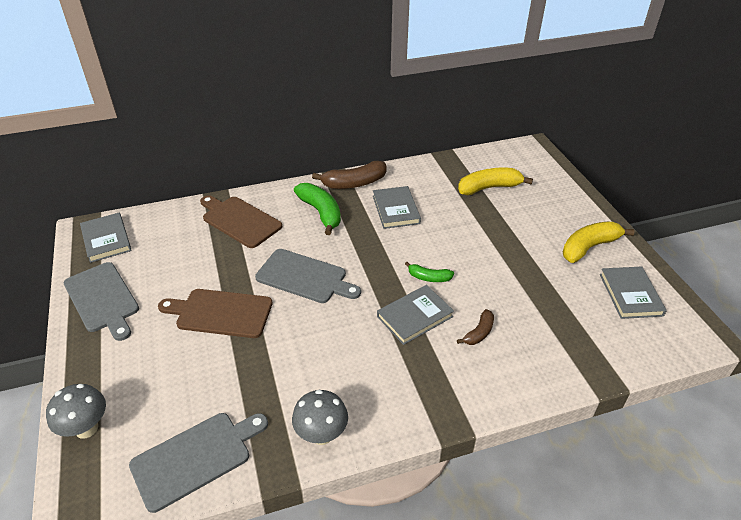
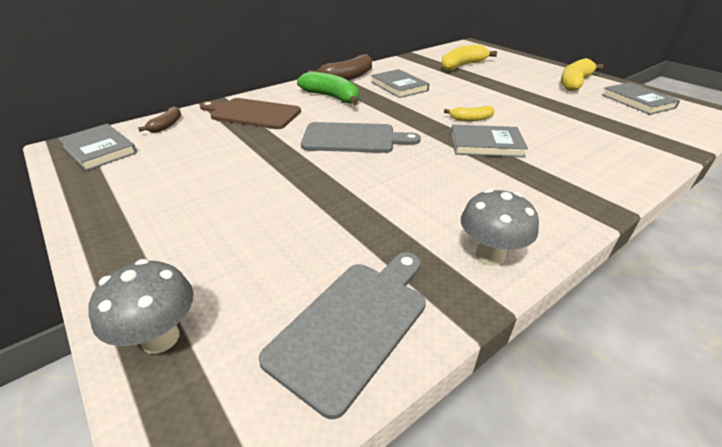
camera: 20 degrees left, 5 degrees down
(102, 299) = (119, 198): grey cutting board -> none
(220, 313) = (282, 180): brown cutting board -> none
(414, 316) = (486, 144): grey book -> grey book turned 60 degrees clockwise
(428, 277) = (470, 119): green banana -> yellow banana
(479, 333) = (554, 144): brown banana -> brown banana (166, 125)

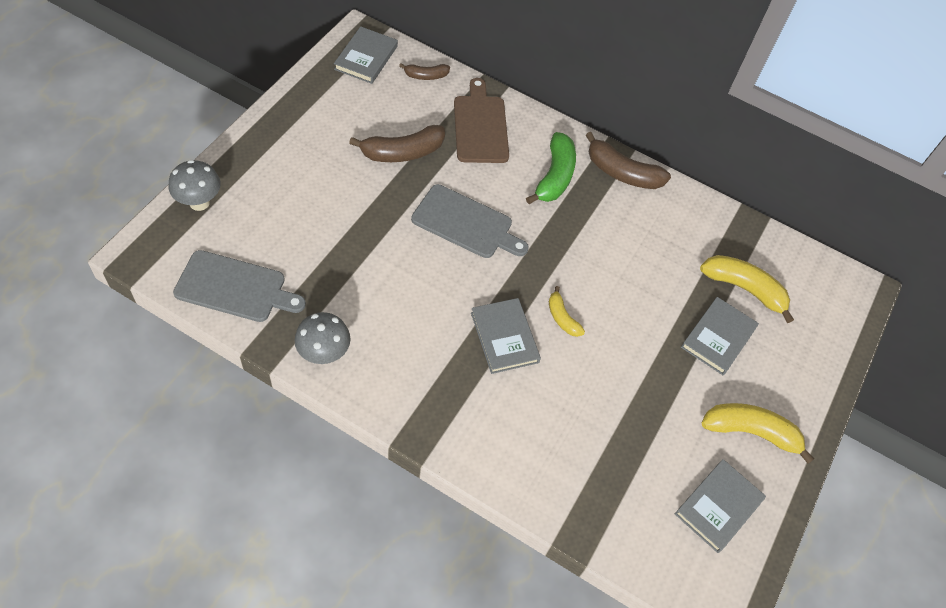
camera: 60 degrees right, 20 degrees up
(243, 153) = (402, 152): none -> brown banana
(353, 138) = (466, 223): grey cutting board -> grey cutting board turned 45 degrees counterclockwise
(399, 86) = (623, 231): grey book -> grey book (718, 338)

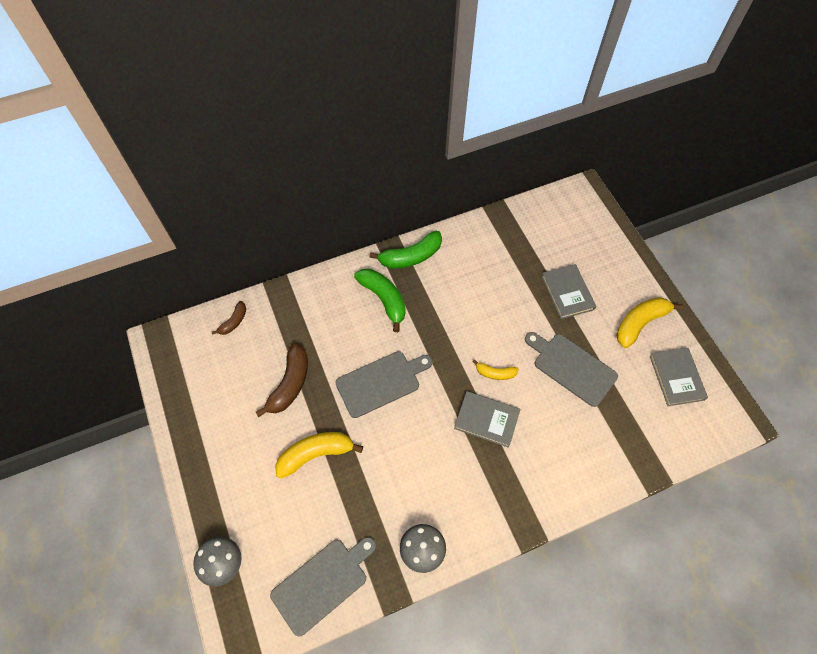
camera: 45 degrees left, 5 degrees up
(366, 58) = (183, 351): grey book -> none
(480, 126) = (306, 316): brown cutting board -> none
(622, 173) = (410, 257): brown banana -> green banana
(633, 388) = (572, 367): none -> grey cutting board
(744, 289) = (543, 252): yellow banana -> yellow banana (316, 454)

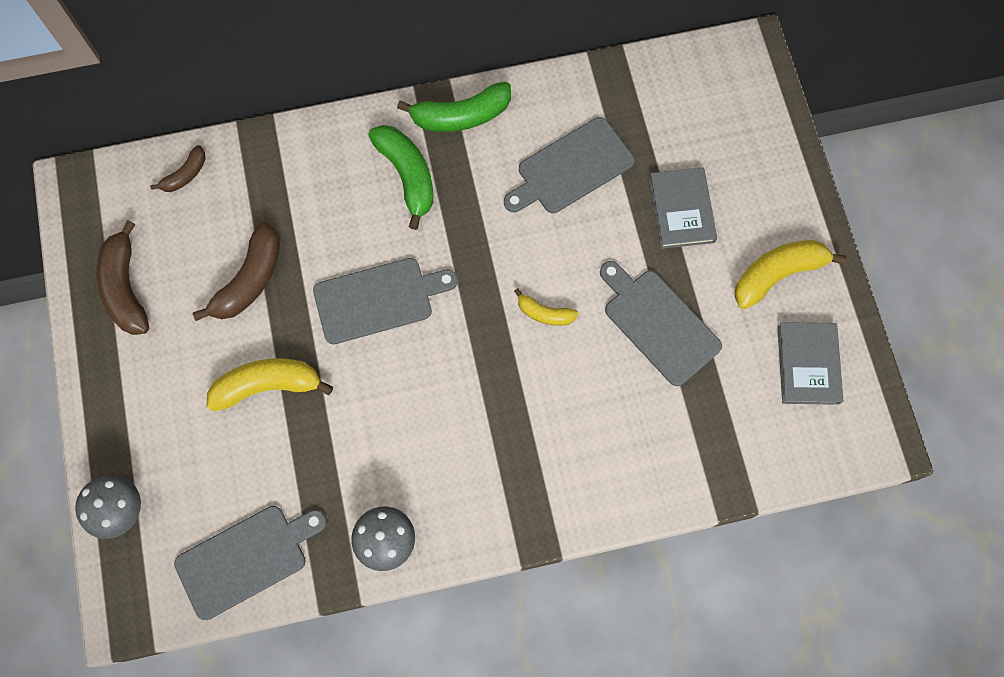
camera: 10 degrees right, 10 degrees up
(204, 403) = (126, 287): none -> brown banana
(486, 420) = (516, 378): grey book -> none
(490, 278) = (571, 168): none -> grey cutting board

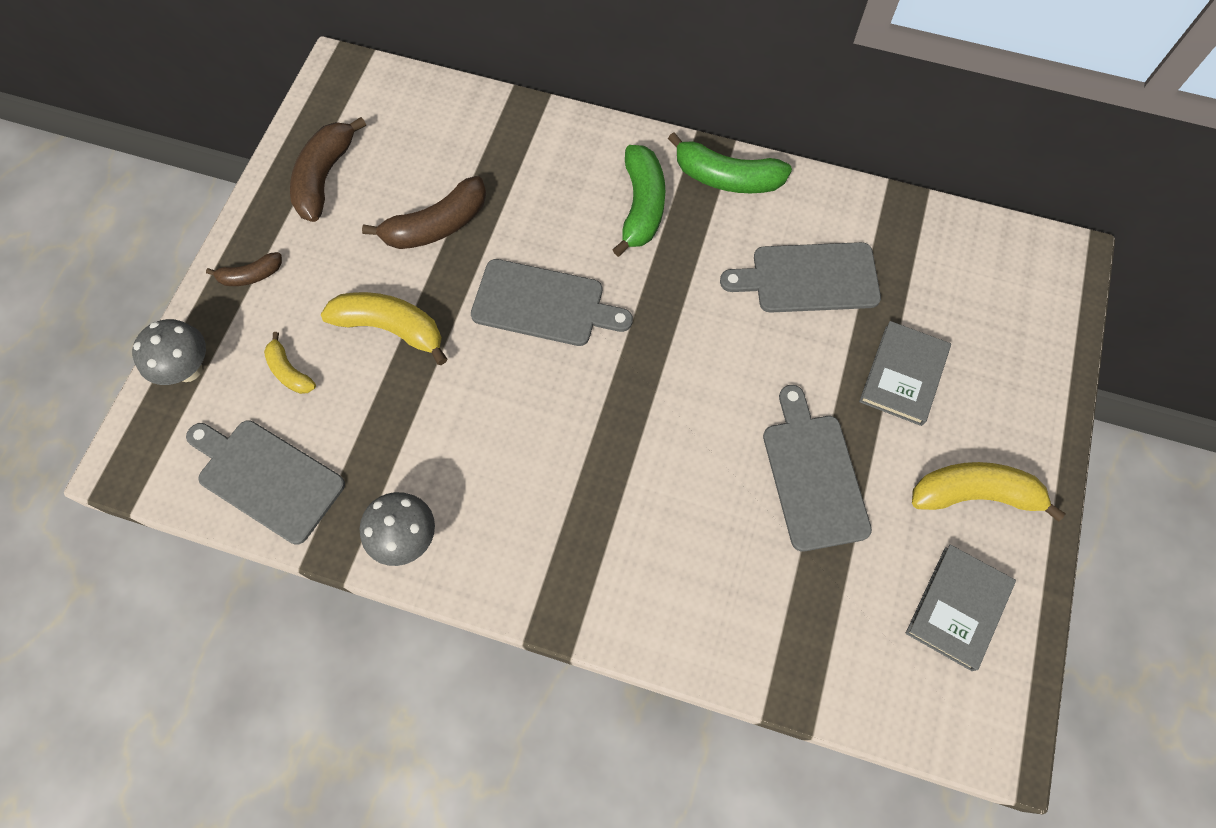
camera: 30 degrees right, 5 degrees down
(185, 175) = (439, 108): brown banana -> brown banana (250, 275)
(246, 559) = (267, 478): grey cutting board -> grey cutting board turned 150 degrees counterclockwise
(544, 313) = (699, 402): yellow banana -> yellow banana (289, 371)

